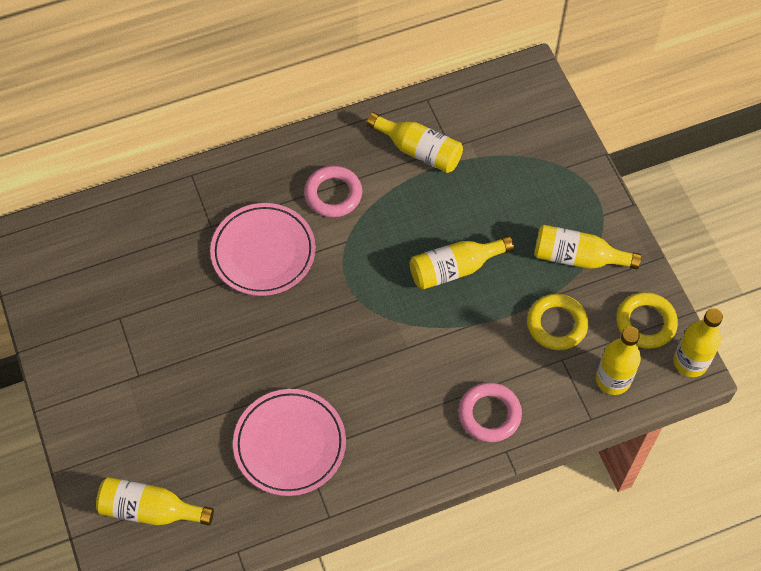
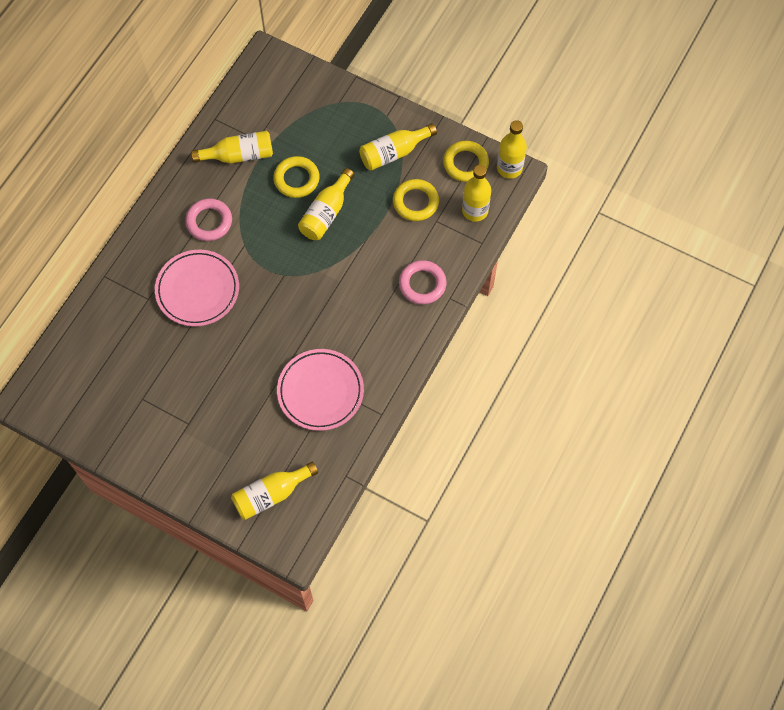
camera: 40 degrees left, 5 degrees up
(455, 214) = (296, 179): none -> yellow ring

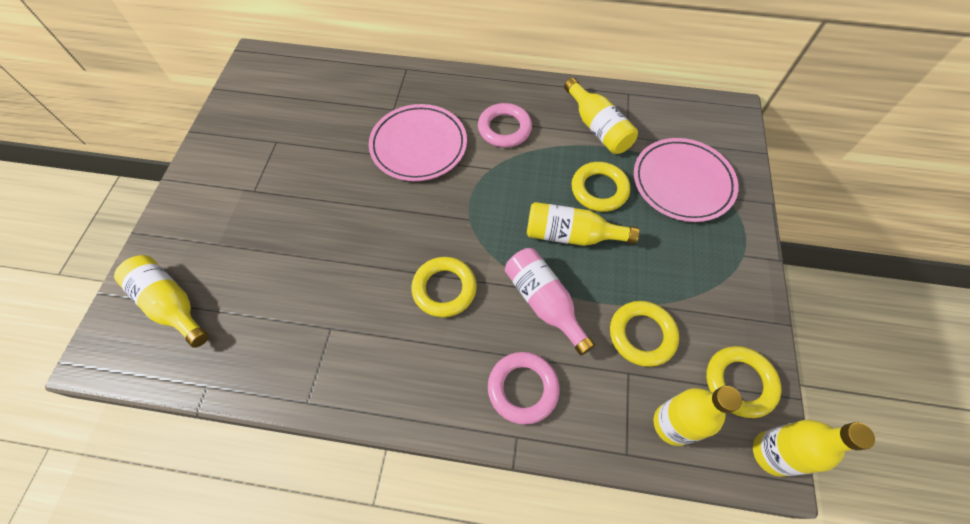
camera: 70 degrees right, 5 degrees down
(320, 391) = (324, 313): pink plate -> pink plate (682, 182)
(334, 309) = (444, 289): none -> yellow ring
(370, 250) = (544, 302): none -> pink bottle
(394, 153) = (697, 282): yellow bottle -> none

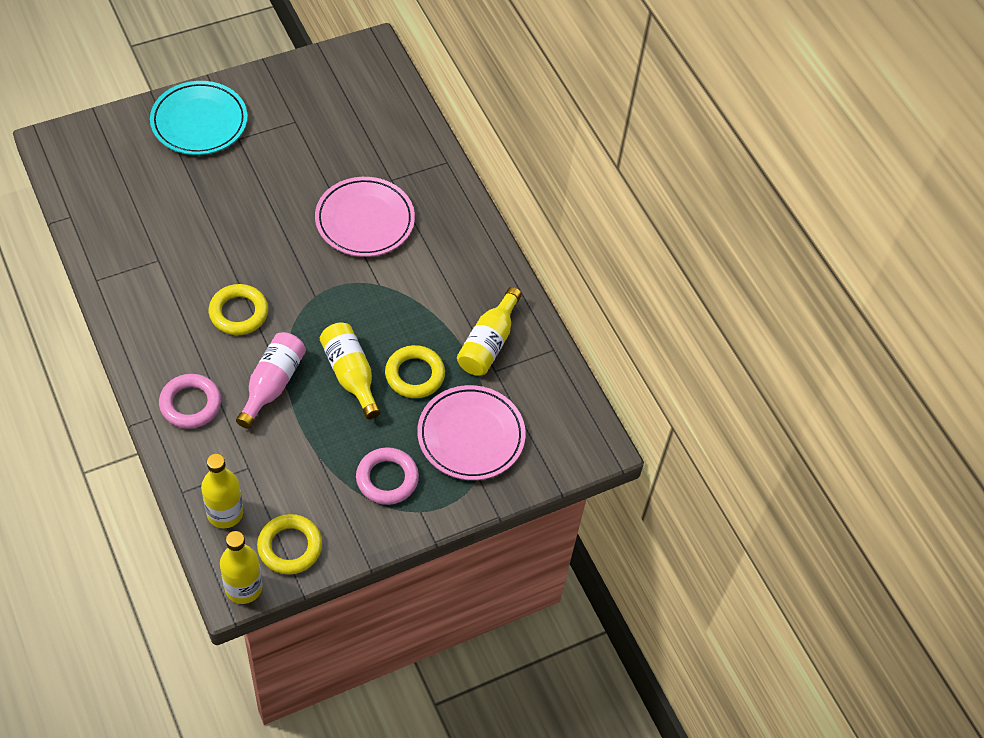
camera: 50 degrees right, 5 degrees down
(171, 305) = (112, 155): yellow bottle -> none
(206, 211) = (199, 122): none -> turquoise plate
(504, 129) = (432, 272): pink ring -> pink ring (387, 479)
(642, 335) = (288, 464): yellow ring -> none

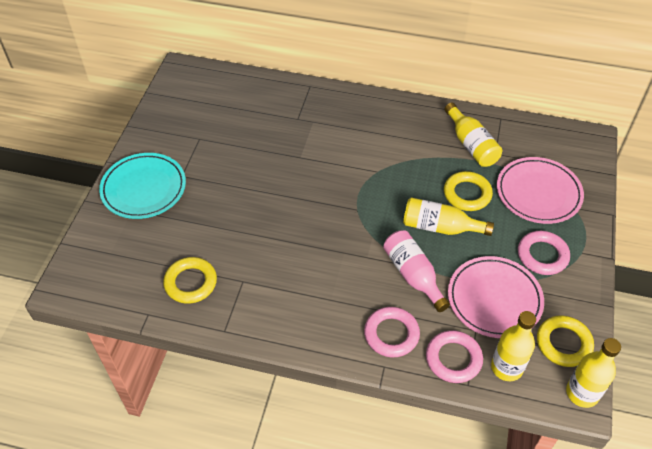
camera: 45 degrees left, 5 degrees down
(201, 466) = (453, 359): none -> pink ring
(238, 313) = (334, 259): yellow ring -> yellow ring (190, 283)
(365, 220) = (318, 149): pink plate -> pink plate (494, 299)

